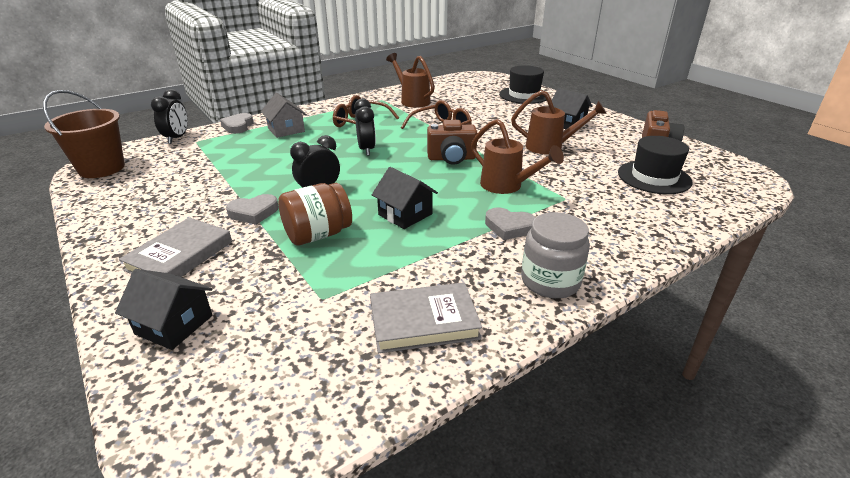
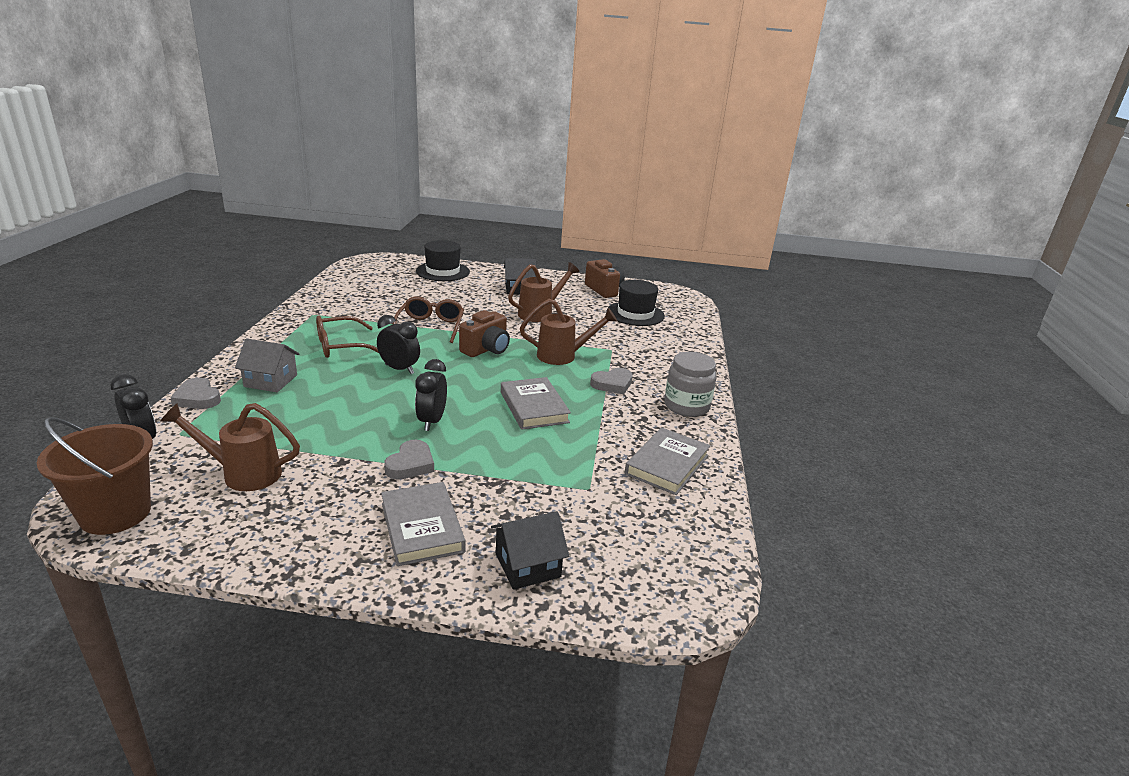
camera: 50 degrees left, 5 degrees down
(318, 235) = (500, 452): brown jar -> none
(405, 214) = (534, 407): black house -> grey book
(412, 100) = (347, 306): brown watering can -> brown watering can (242, 473)

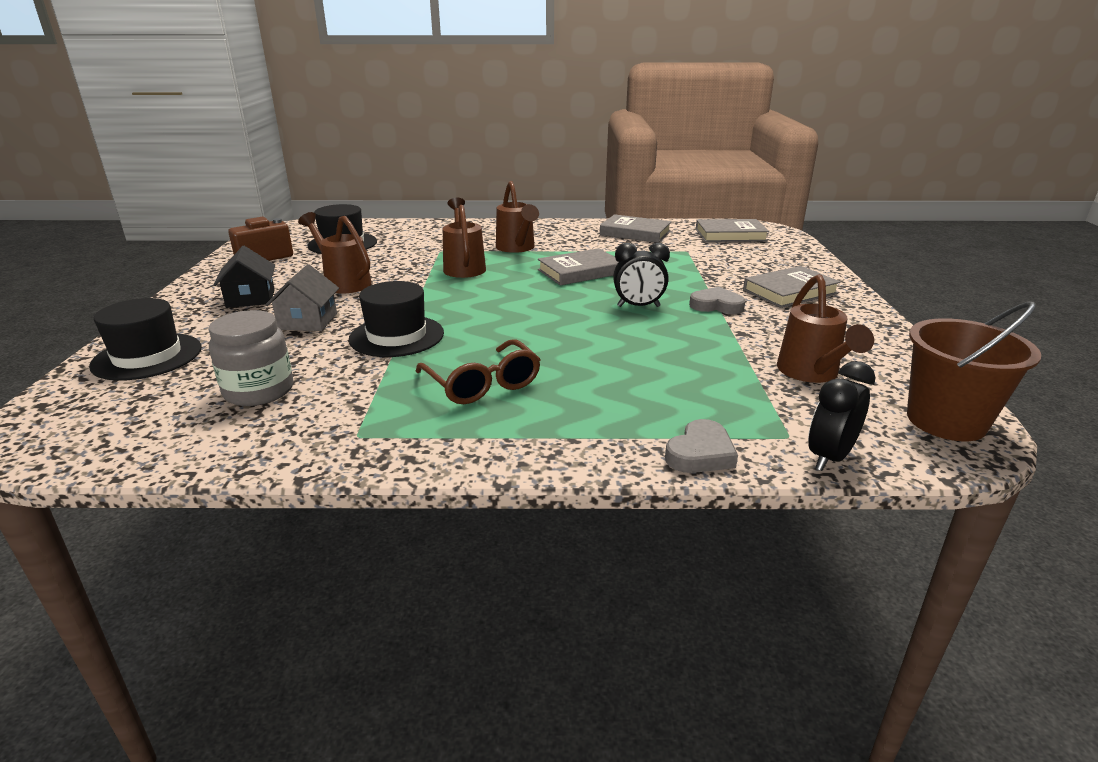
camera: 95 degrees left, 0 degrees up
(271, 381) = (614, 410): grey house -> grey house (308, 321)
(399, 369) = (534, 336): black clock -> none
(430, 326) = (397, 336): brown glasses -> black hat
(486, 349) = (460, 299): brown camera -> none
(527, 565) = (787, 261): black house -> none
(612, 384) = (517, 248): grey heart -> brown watering can
(656, 547) = (730, 235): none -> grey book
(686, 406) = (543, 228): grey jar -> grey jar (259, 391)

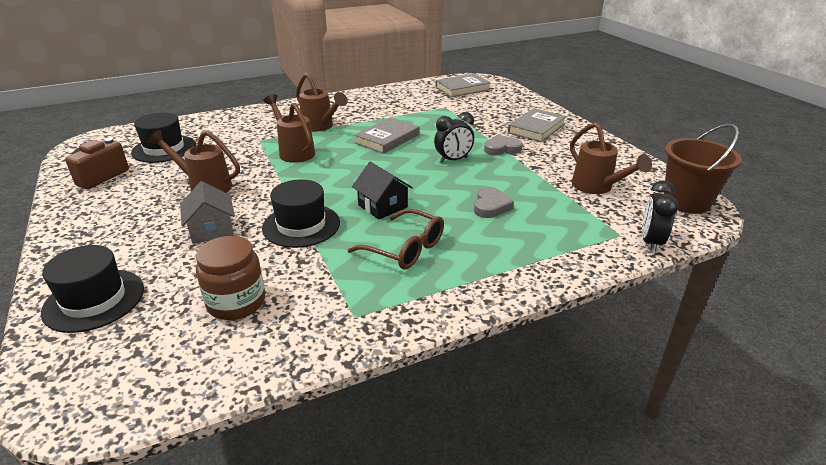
camera: 25 degrees left, 5 degrees up
(251, 298) = (133, 220): black house -> black house (383, 206)
(259, 391) = (236, 302): grey jar -> brown jar
(635, 233) = (396, 97): grey book -> none
(700, 453) = (583, 260): grey heart -> grey heart (491, 206)

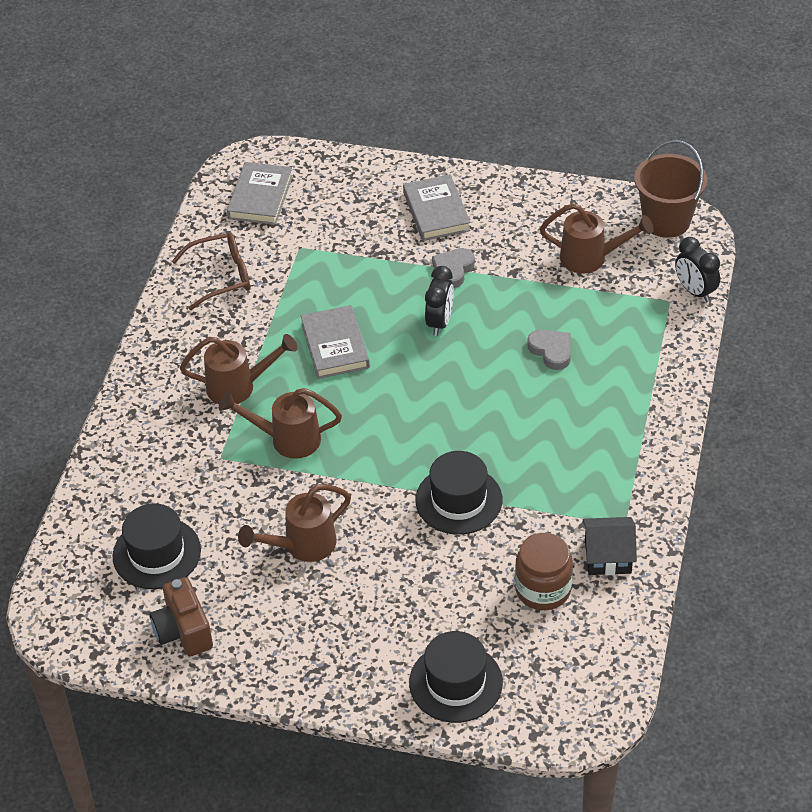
camera: 50 degrees left, 15 degrees up
(212, 230) = (405, 568): grey house -> none
(383, 206) = (479, 425): black house -> black house (608, 556)
(405, 249) = (564, 447): brown glasses -> brown glasses (222, 276)

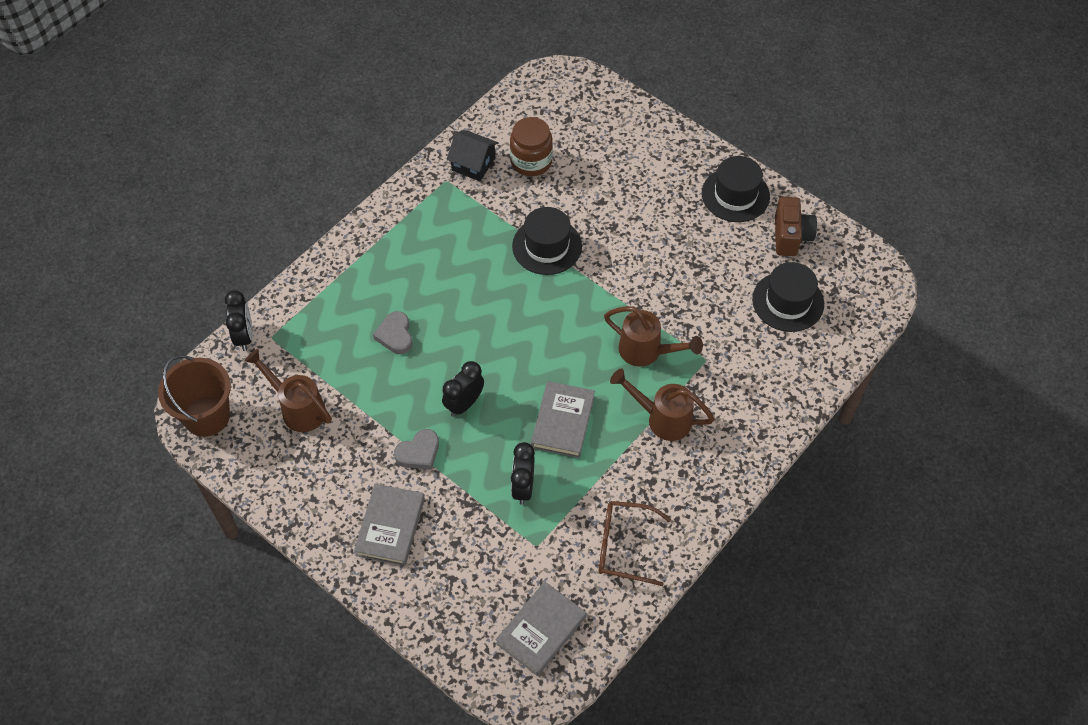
camera: 155 degrees left, 10 degrees up
(302, 546) = (678, 261): brown watering can -> none
(339, 282) = (523, 487): none -> black clock
(455, 682) = (625, 129): black hat -> black hat (735, 195)

